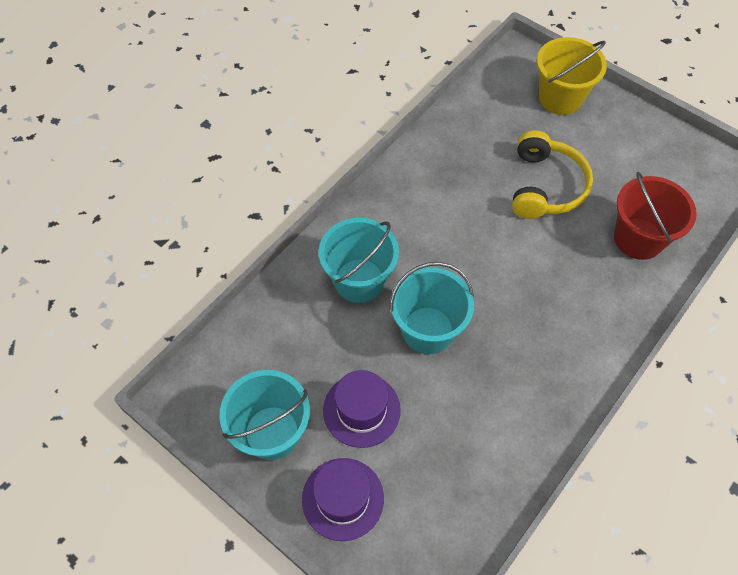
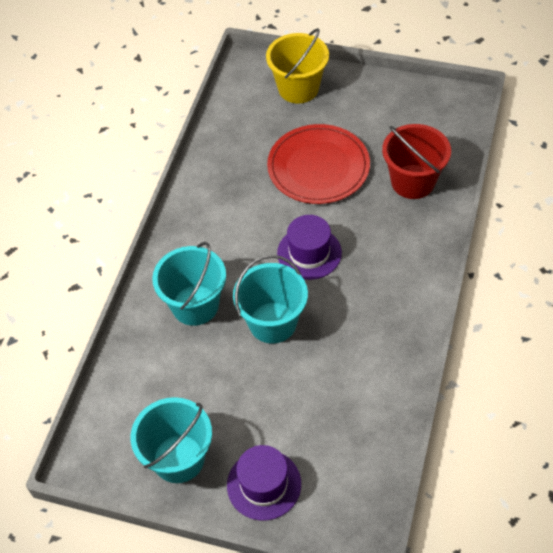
camera: 20 degrees left, 5 degrees down
(361, 410) = (246, 409): purple hat -> purple hat (309, 253)
(545, 186) = (318, 167): yellow headphones -> red plate

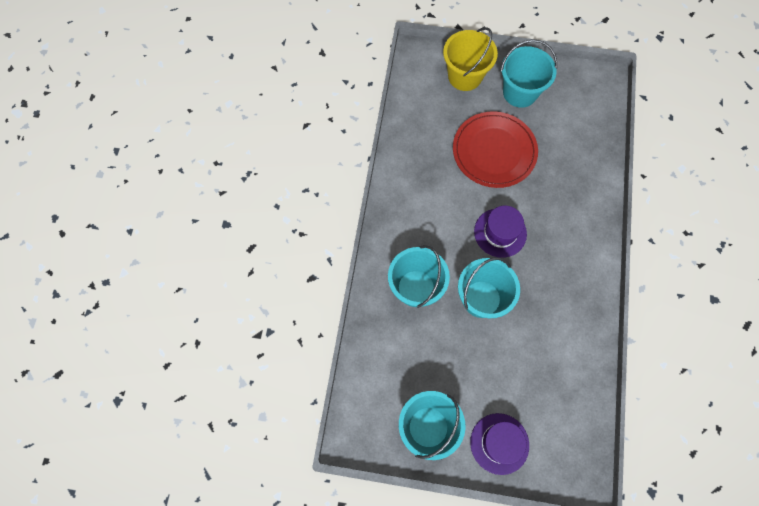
camera: 10 degrees left, 15 degrees up
(361, 108) = (520, 92): none -> turquoise bucket
(413, 181) = (573, 160): red bucket -> none

